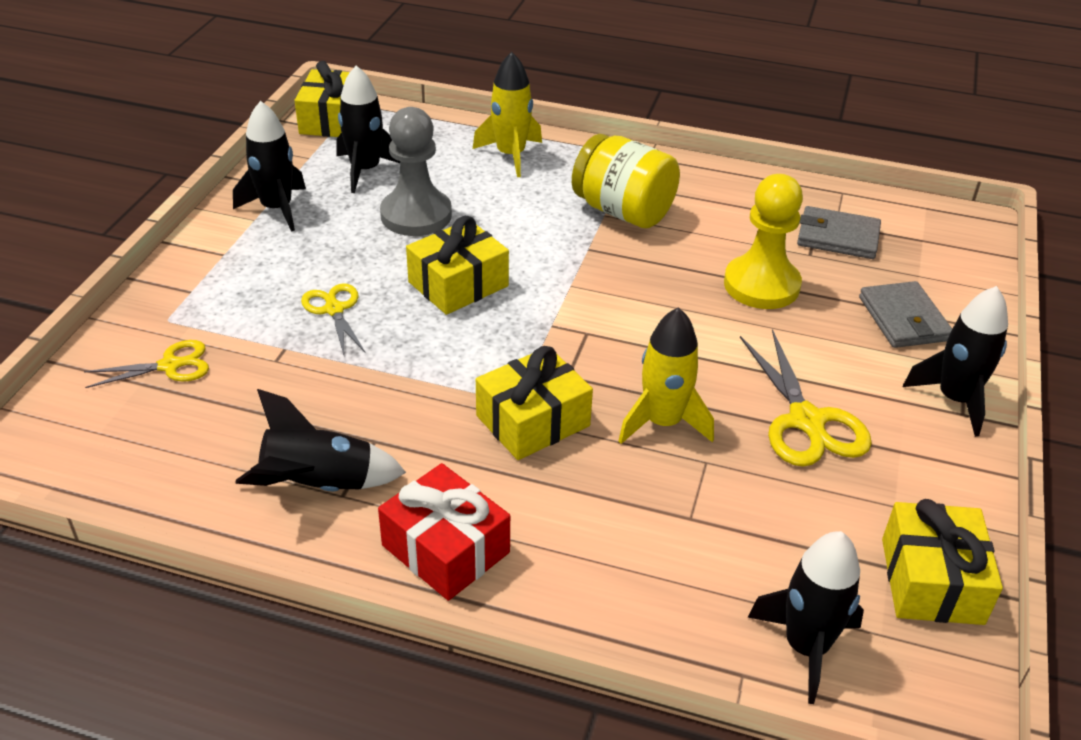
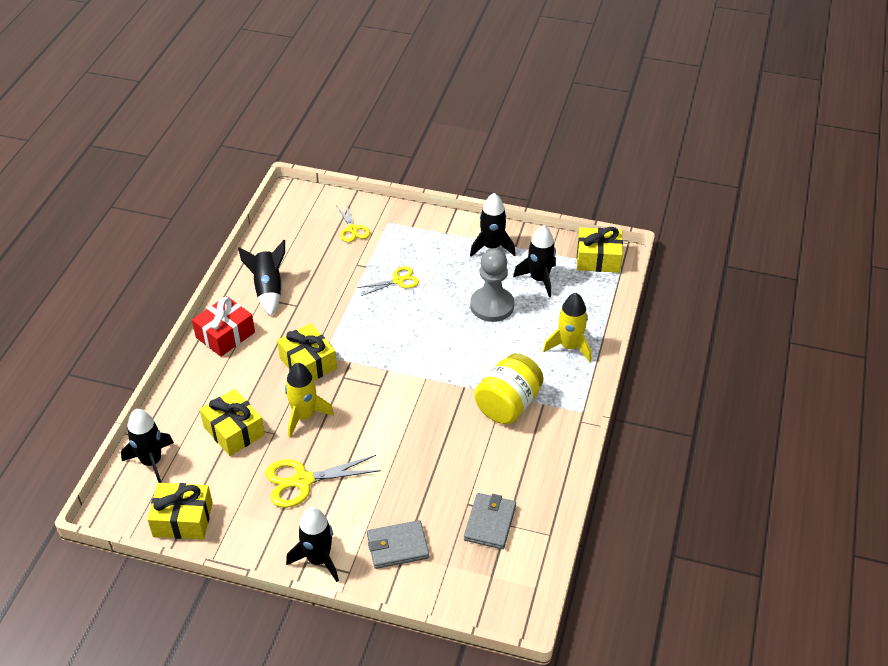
camera: 90 degrees right, 5 degrees up
(458, 284) = (423, 328): yellow gift -> yellow gift (234, 431)
(761, 285) = (430, 472): yellow pawn -> none

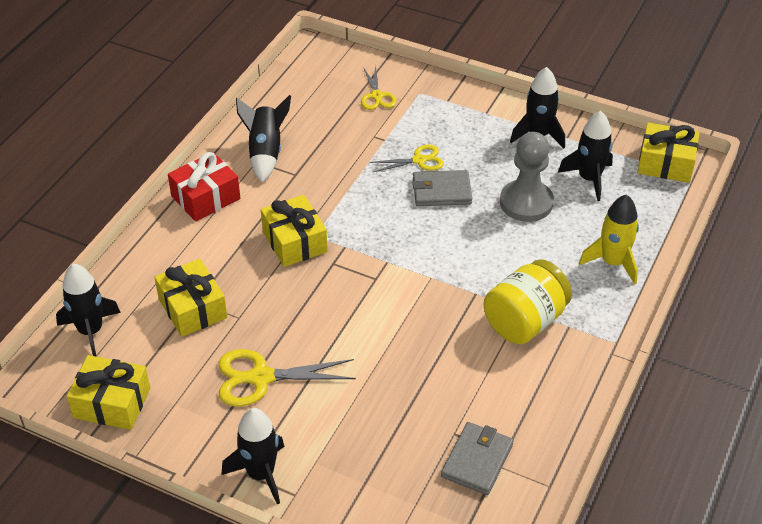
camera: 10 degrees right, 0 degrees up
(304, 416) = (278, 302): yellow rocket -> none
(397, 546) = (359, 472): grey wallet -> grey wallet (441, 191)

